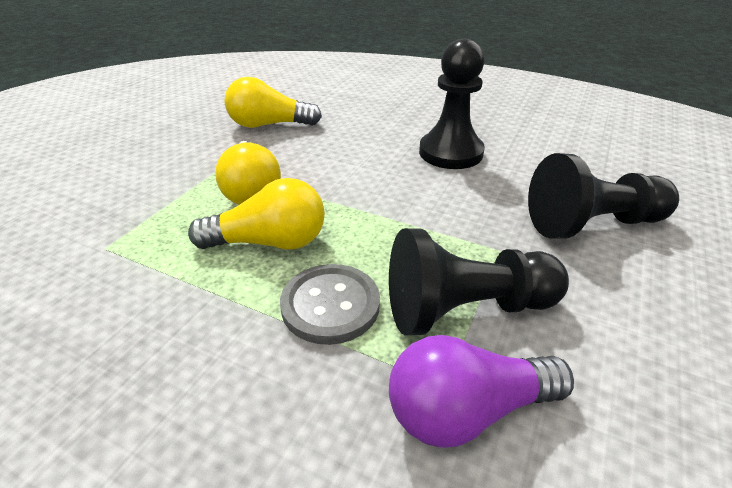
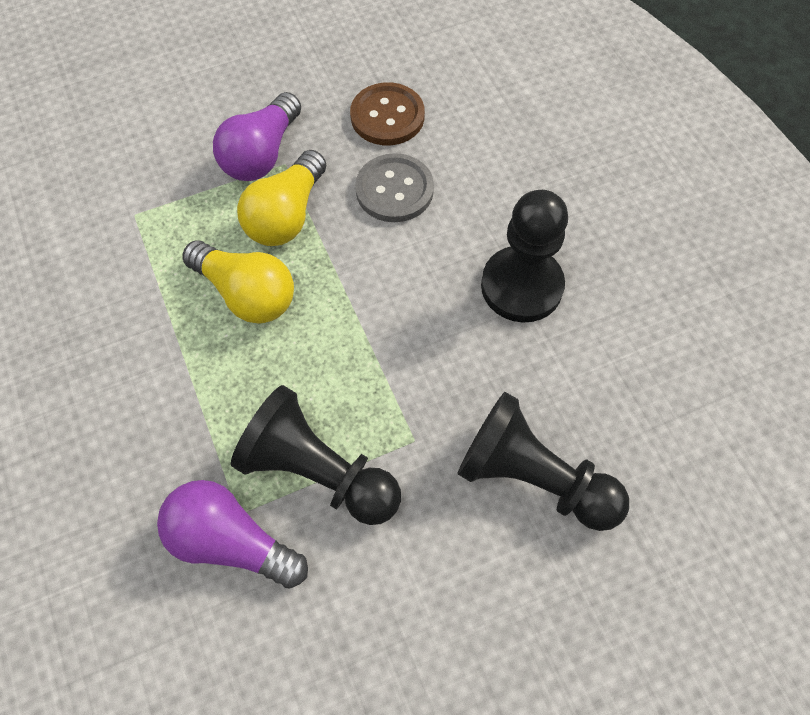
camera: 40 degrees right, 25 degrees up
(194, 172) = (261, 154): none -> purple light bulb
(269, 125) = (387, 116): yellow light bulb -> brown button
(330, 305) = (232, 392): grey button -> grey button (394, 190)

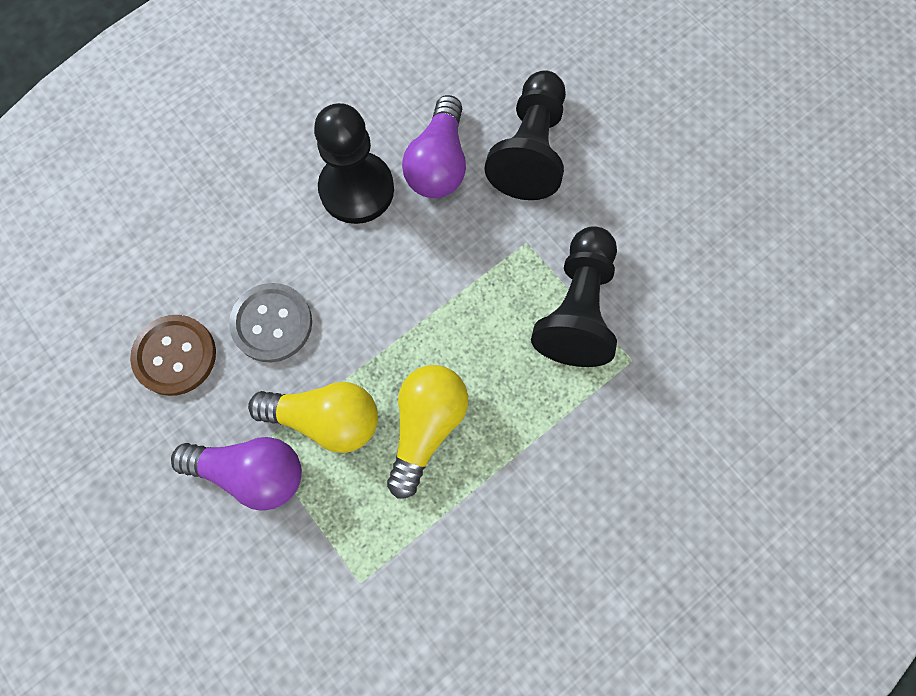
camera: 105 degrees left, 10 degrees up
(231, 541) = (656, 357): purple light bulb -> purple light bulb (438, 164)

